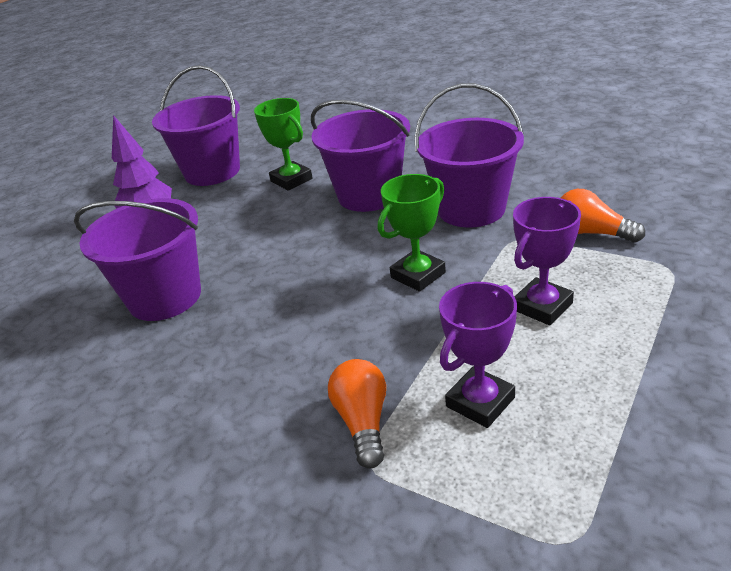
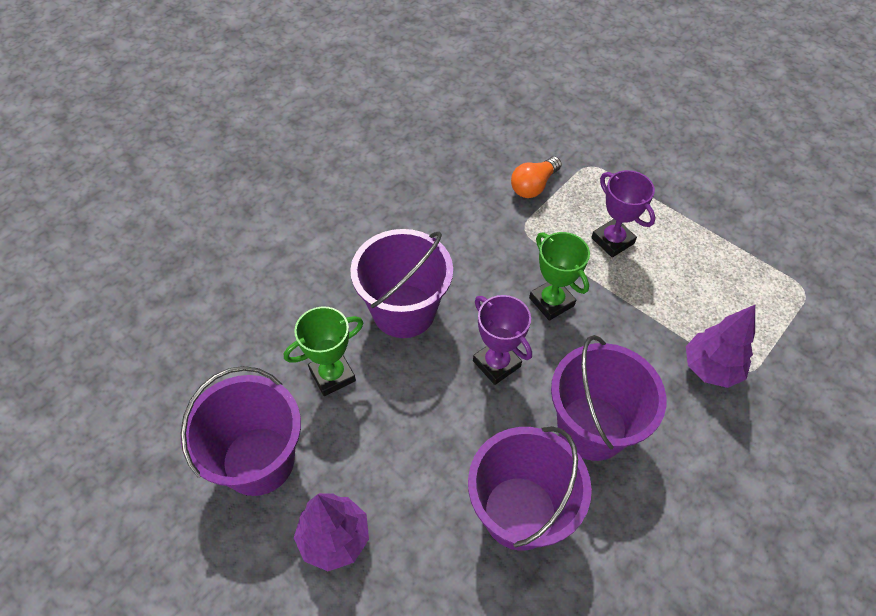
camera: 85 degrees left, 20 degrees up
(363, 422) = (710, 368): orange light bulb -> purple tree
(471, 209) = (467, 243): purple bucket -> purple bucket (592, 427)
(480, 402) = (700, 300): purple trophy -> purple trophy (496, 364)

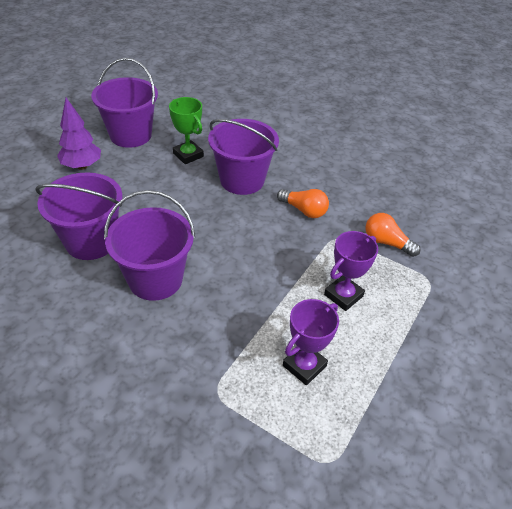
camera: 80 degrees right, 10 degrees down
(473, 251) = (304, 210): none -> orange light bulb
(496, 364) = (205, 226): purple trophy -> purple trophy (304, 366)
(551, 302) = (267, 255): green trophy -> none
(710, 368) = (217, 362): purple tree -> none

